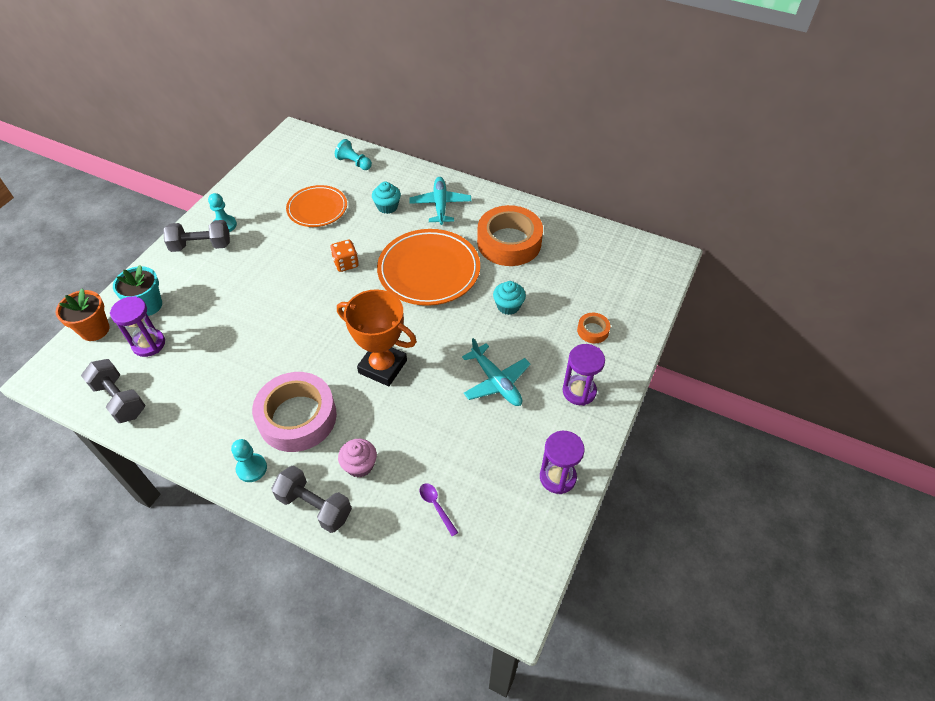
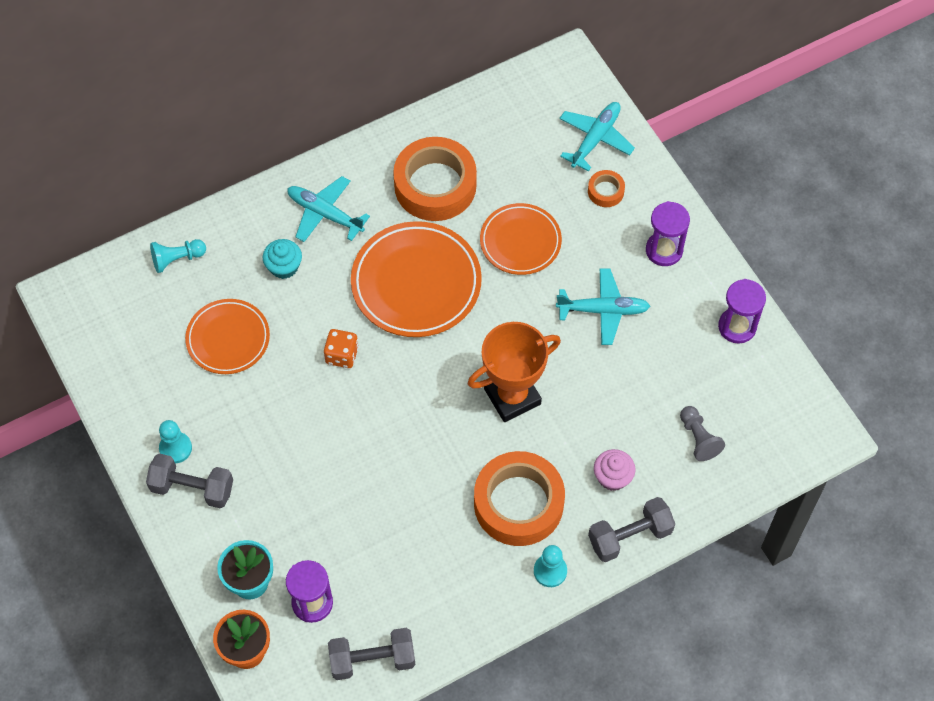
camera: 55 degrees left, 10 degrees up
(201, 246) = (192, 488): grey dumbbell -> grey dumbbell turned 75 degrees clockwise
(297, 417) = (518, 503): pink tape -> orange tape
(436, 506) = (698, 438): purple spoon -> grey pawn
(508, 306) = (520, 241): turquoise cupcake -> orange plate
(627, 302) = (595, 139): none -> turquoise plane

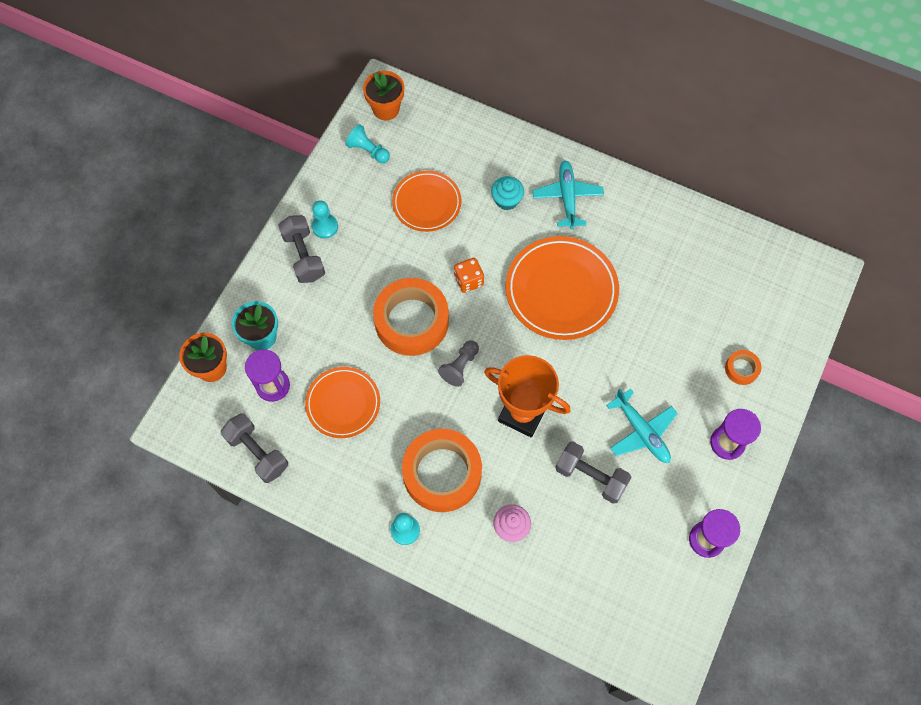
camera: 55 degrees right, 5 degrees up
(89, 308) = (386, 109): none -> orange flower pot
(177, 259) = (461, 134): turquoise pawn -> turquoise pawn (368, 151)
(435, 185) = (648, 251): orange tape -> orange tape (411, 321)
(520, 241) = (650, 337): orange plate -> orange plate (343, 403)
(595, 139) = (779, 333): turquoise plane -> none
(629, 536) = (472, 570): grey dumbbell -> grey dumbbell (590, 476)
(698, 438) = (589, 570): grey pawn -> grey pawn (460, 366)

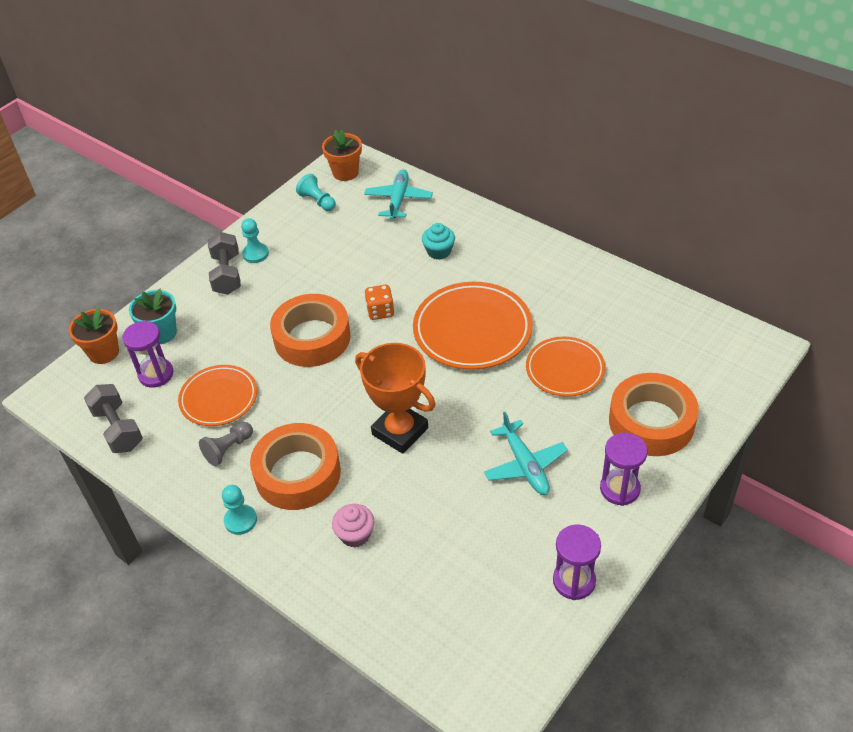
camera: 15 degrees right, 20 degrees down
(427, 203) = (359, 246): orange plate -> orange plate (565, 369)
(460, 366) = (348, 382): grey pawn -> grey pawn (228, 449)
(567, 197) = (500, 256): turquoise plane -> turquoise plane (398, 200)
(590, 476) = (457, 499): grey dumbbell -> none
(741, 369) = (651, 422): orange tape -> orange tape, size x2.26

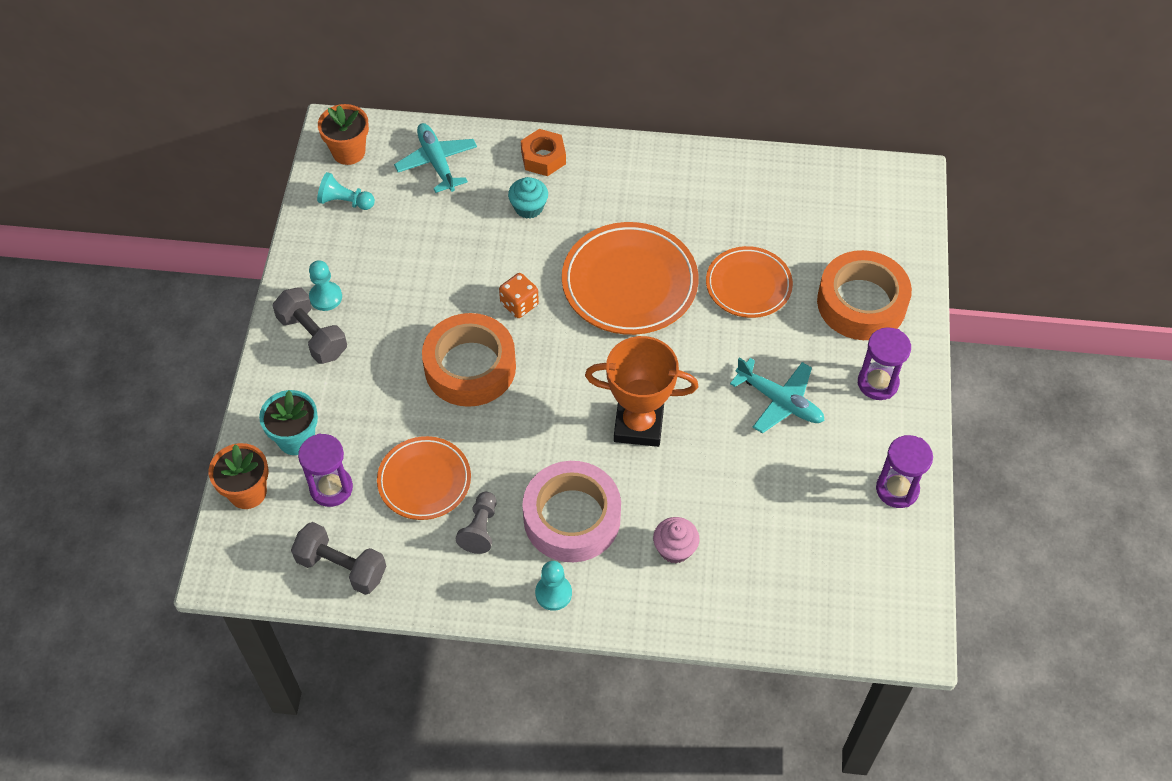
camera: 35 degrees left, 10 degrees up
(297, 473) = (572, 518): orange tape -> pink tape
(475, 224) = (543, 158): none -> orange nut

